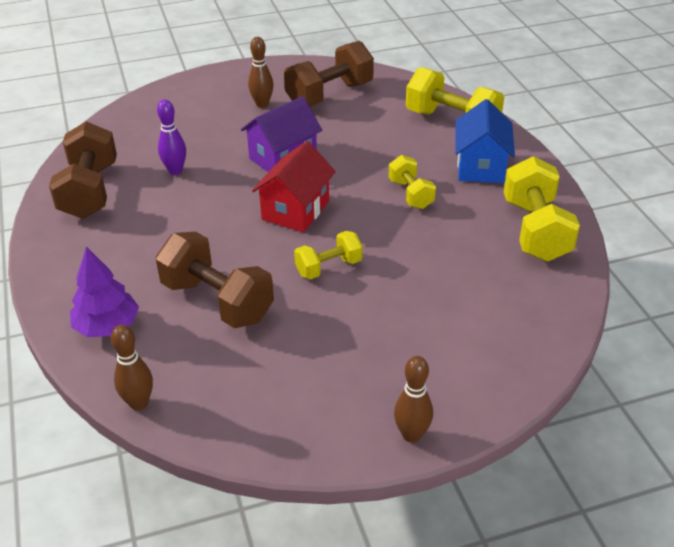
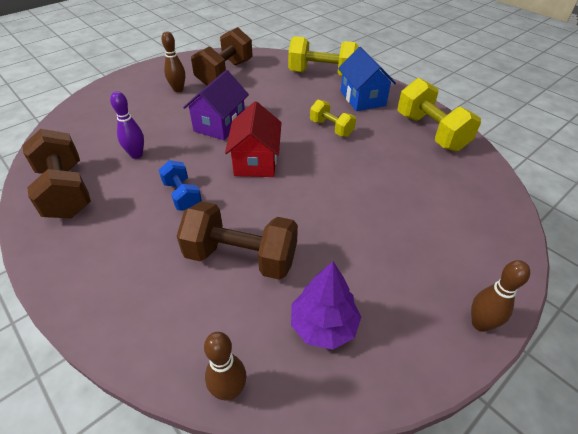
camera: 25 degrees left, 5 degrees up
(107, 326) = (151, 317): purple tree -> purple tree (323, 325)
(197, 226) = (182, 196): none -> blue dumbbell
(328, 267) = (312, 199): yellow dumbbell -> none

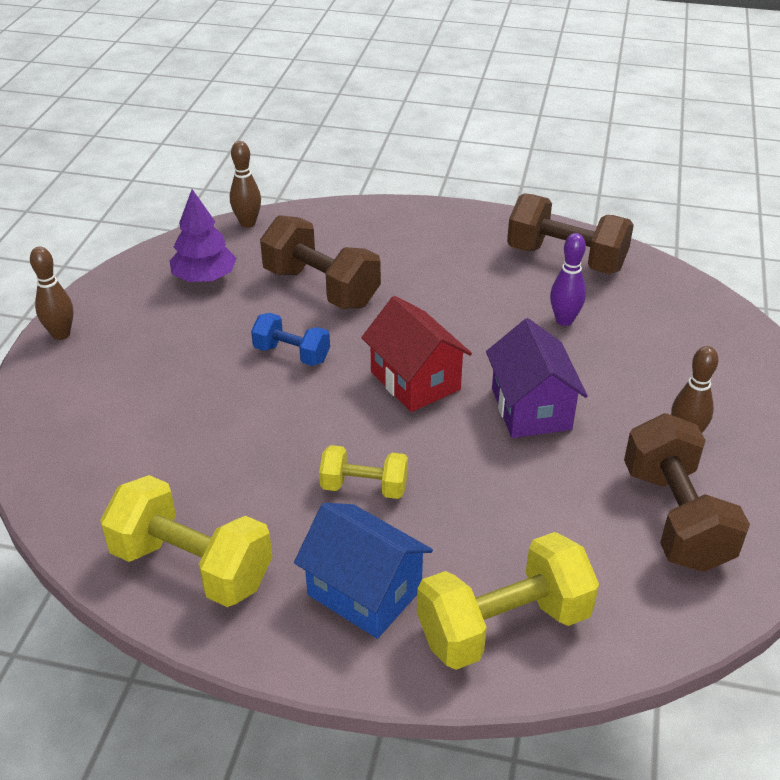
camera: 145 degrees right, 5 degrees down
(182, 196) = (446, 307): blue dumbbell -> blue dumbbell (292, 354)
(241, 257) = (321, 288): brown dumbbell -> brown dumbbell turned 60 degrees clockwise

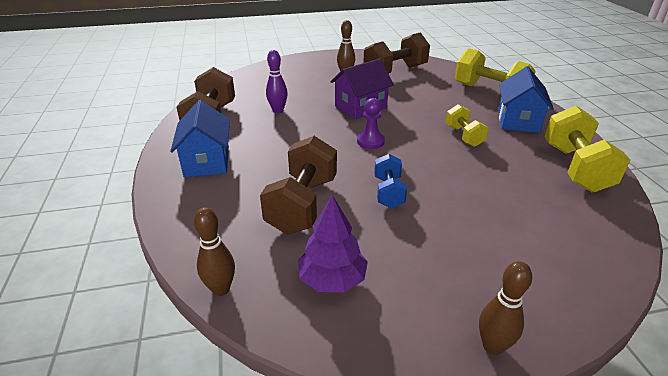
camera: 115 degrees left, 5 degrees down
(415, 381) = (370, 141): red house -> purple pawn
(455, 242) = (207, 161): none -> blue house

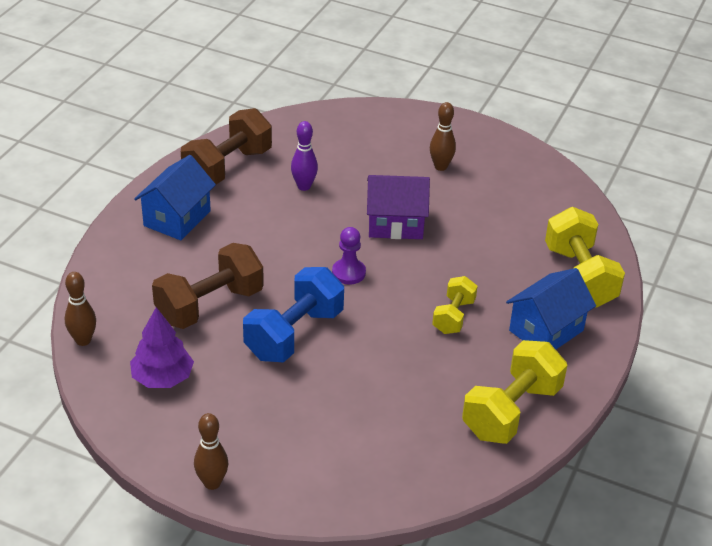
camera: 35 degrees right, 5 degrees up
(388, 192) = (294, 334): blue dumbbell -> blue dumbbell, size x1.74
(395, 71) = (508, 190): brown dumbbell -> none

